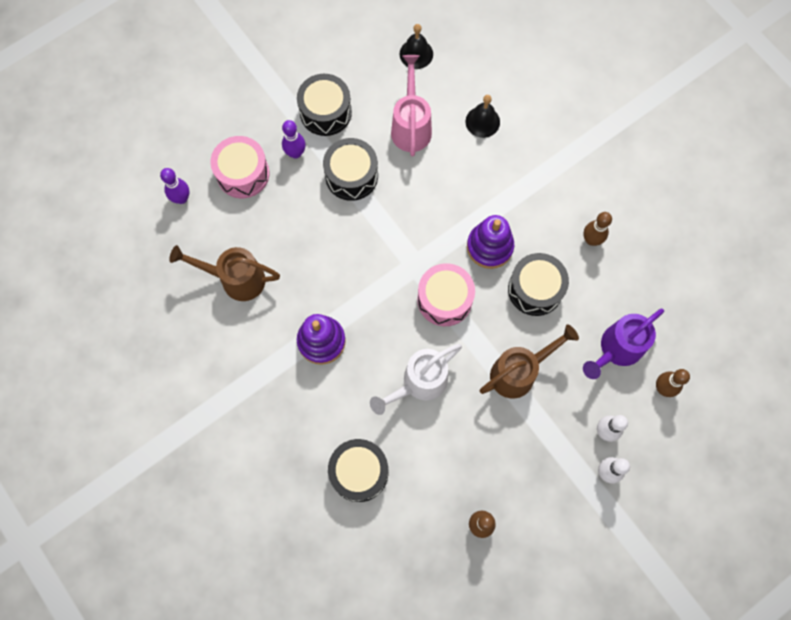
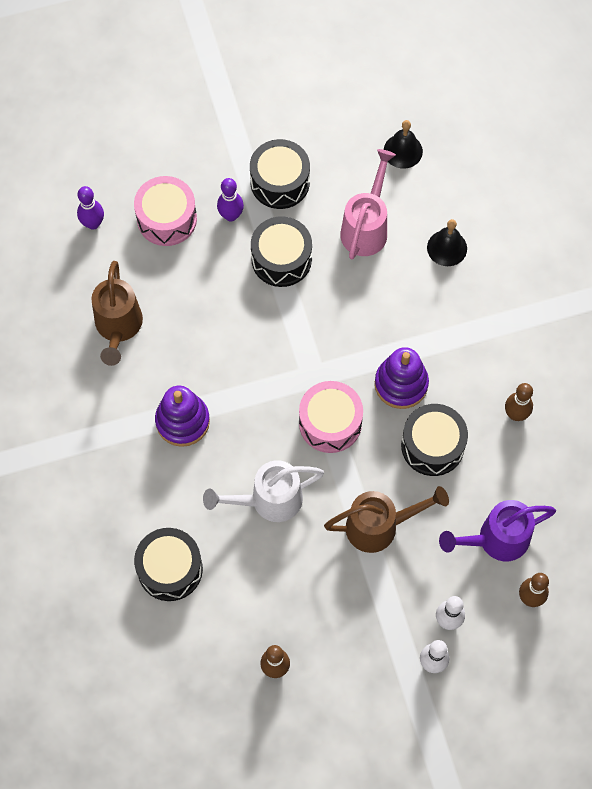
camera: 20 degrees right, 5 degrees down
(236, 279) = (118, 327): brown watering can -> brown watering can turned 120 degrees counterclockwise

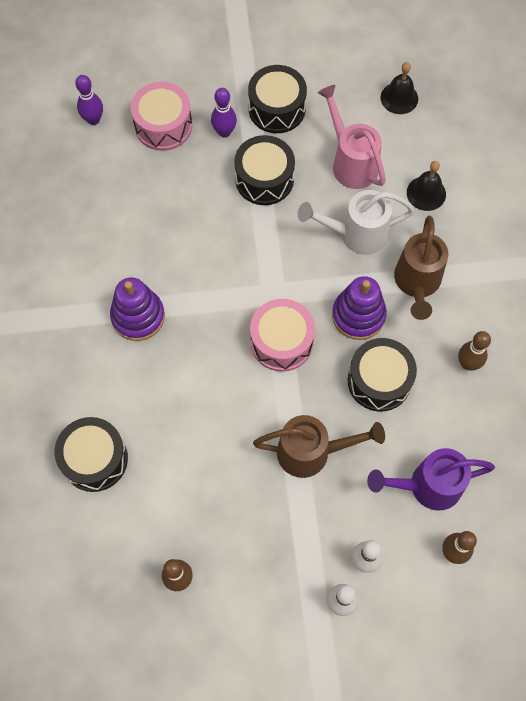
camera: 10 degrees right, 0 degrees up
(118, 327) = (96, 218): brown watering can -> brown watering can (417, 283)
(269, 500) = (206, 407): white watering can -> white watering can (356, 234)
(366, 228) = (351, 162): pink watering can -> pink watering can turned 60 degrees counterclockwise

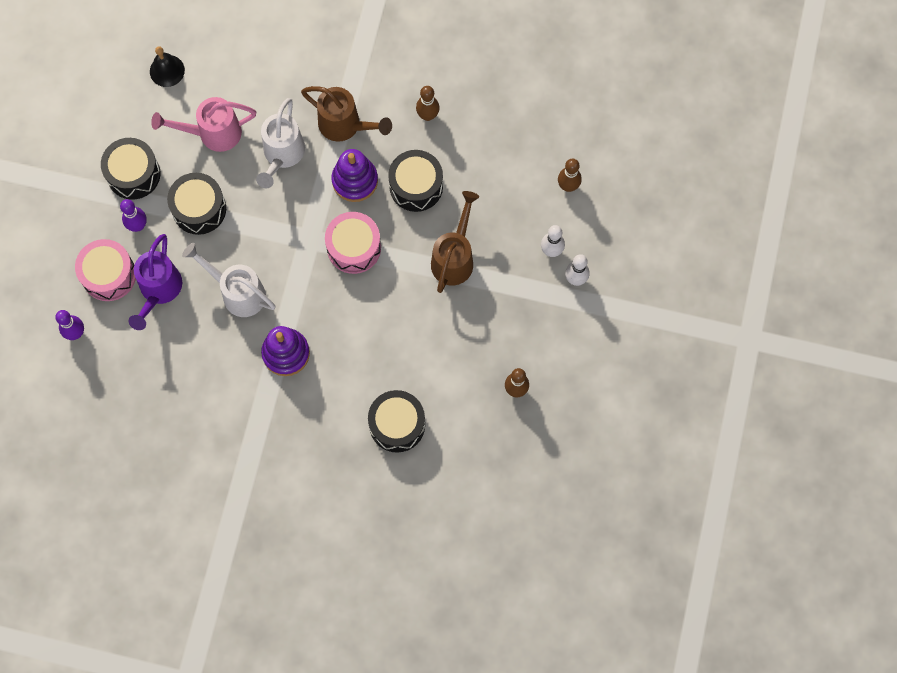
camera: 70 degrees left, 5 degrees up
(188, 247) = (238, 292): none -> white watering can
(426, 193) = (267, 86): black bell -> none
(428, 486) = (512, 183): purple watering can -> purple watering can (159, 290)

